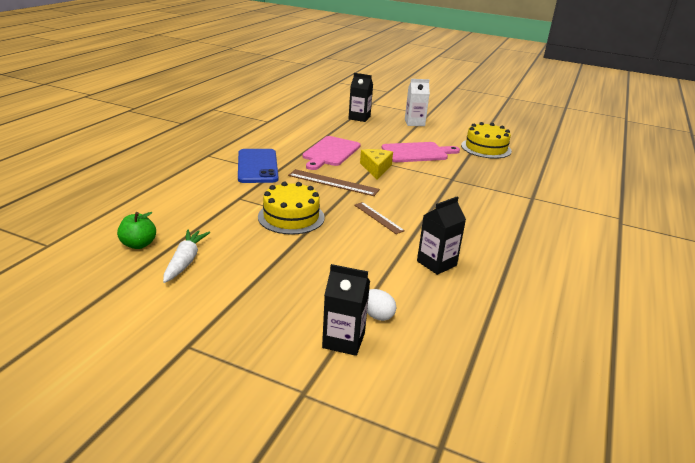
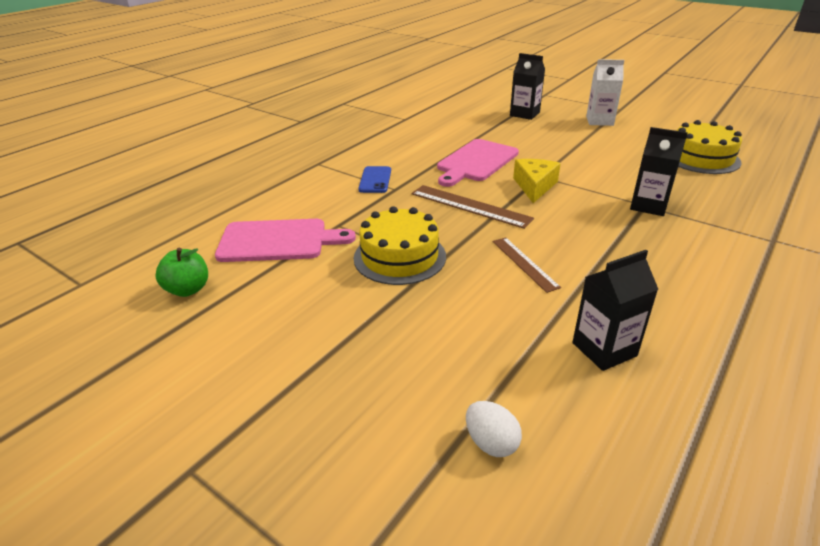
camera: 15 degrees right, 5 degrees up
(185, 261) = (237, 320): white carrot -> none
(257, 166) = (375, 180): blue phone -> blue phone, size x0.56
(343, 340) = (427, 488): black carton -> black carton (649, 206)
(417, 153) = (597, 164): pink cutting board -> pink cutting board (278, 241)

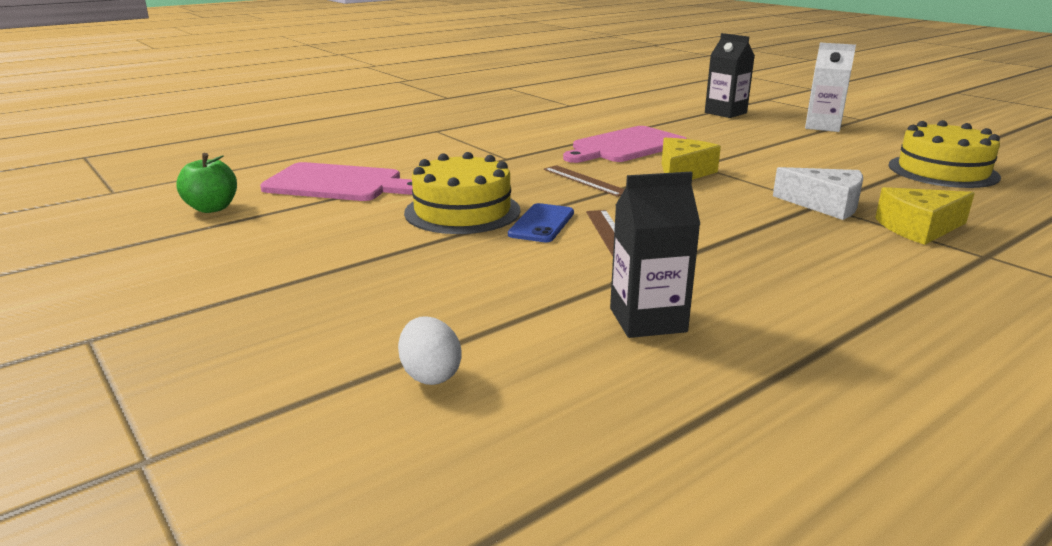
camera: 15 degrees right, 10 degrees down
(375, 180) = (490, 149): blue phone -> blue phone (542, 224)
(470, 206) = (585, 180): brown ruler -> brown ruler, size x0.65
(649, 206) = (825, 205): black carton -> white cheese
(719, 220) = (919, 228): none -> yellow cheese

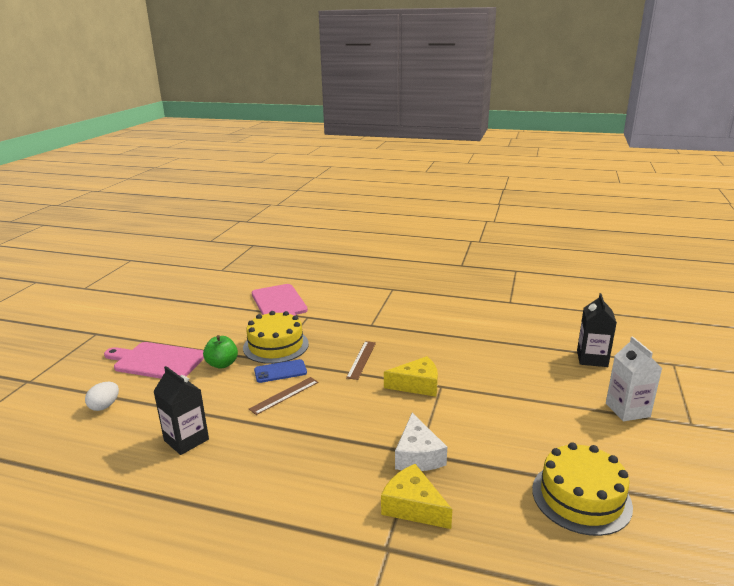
camera: 55 degrees right, 0 degrees up
(212, 208) = (223, 294): green apple -> green apple (222, 364)
(625, 146) = (445, 349): pink cutting board -> pink cutting board (157, 361)

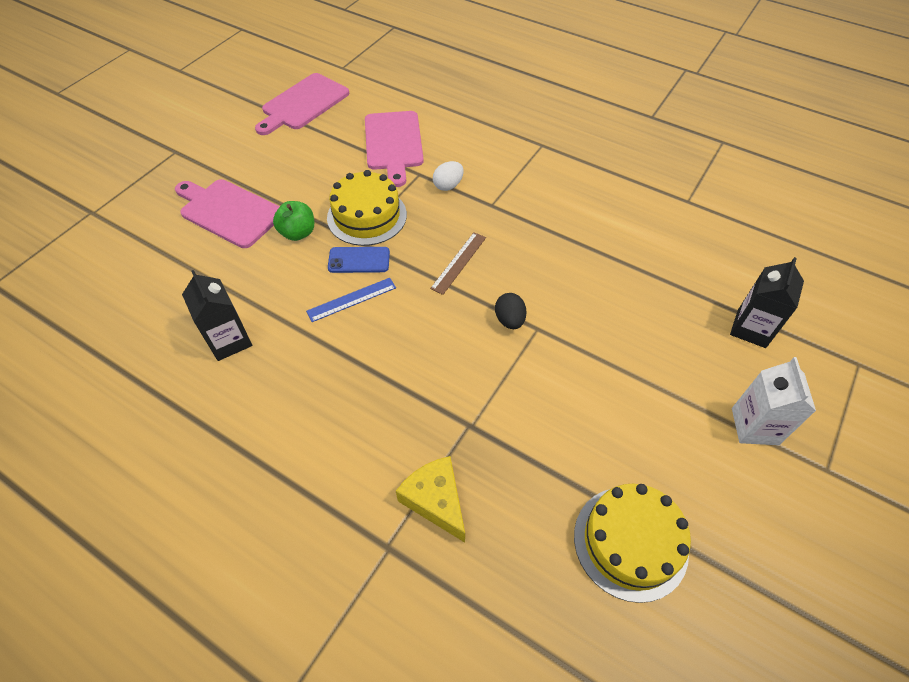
camera: 15 degrees right, 30 degrees up
(105, 406) = (159, 269): white egg -> white egg (448, 185)
(197, 292) = (303, 104): none -> pink cutting board
(284, 395) = (351, 299): brown ruler -> blue ruler
(417, 385) = (509, 320): yellow cheese -> black egg
(418, 455) = (468, 429): white cheese -> none

